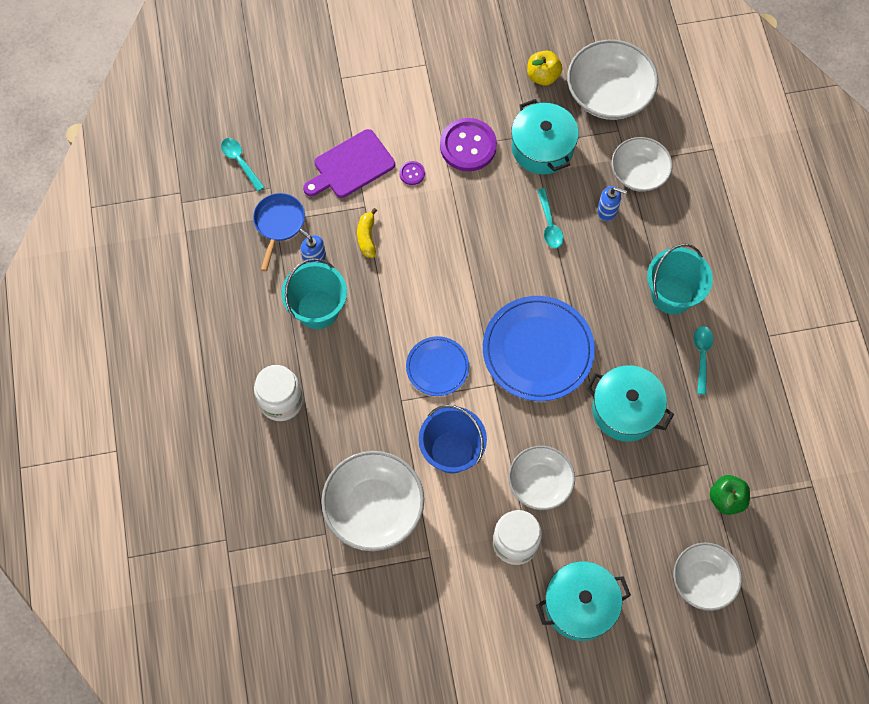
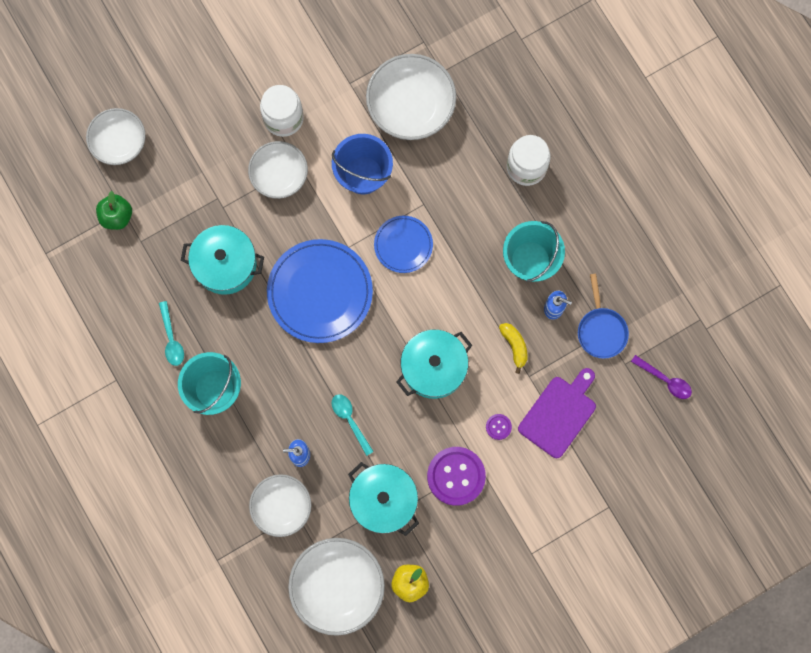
camera: 160 degrees right, 10 degrees up
(240, 162) = (665, 380): turquoise spoon -> purple spoon
(580, 605) = (214, 87): turquoise pot -> turquoise pot (433, 367)

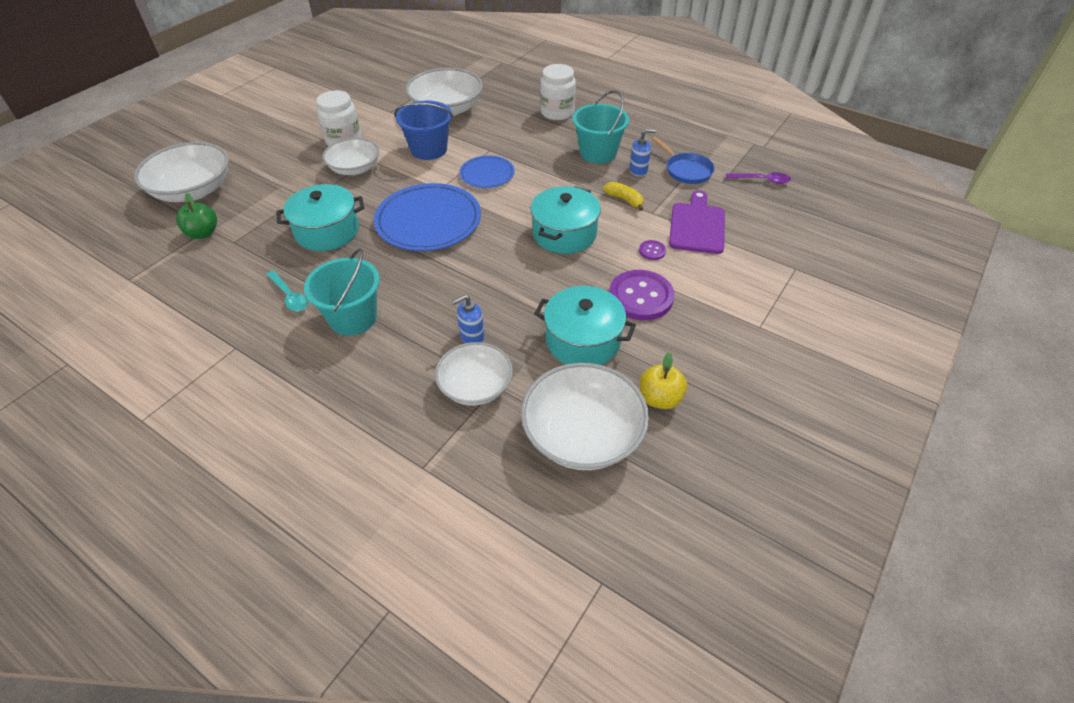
camera: 25 degrees left, 30 degrees down
(119, 142) = (193, 190): white bowl -> white bowl, size x1.52
(350, 420) = (509, 293): turquoise spoon -> none

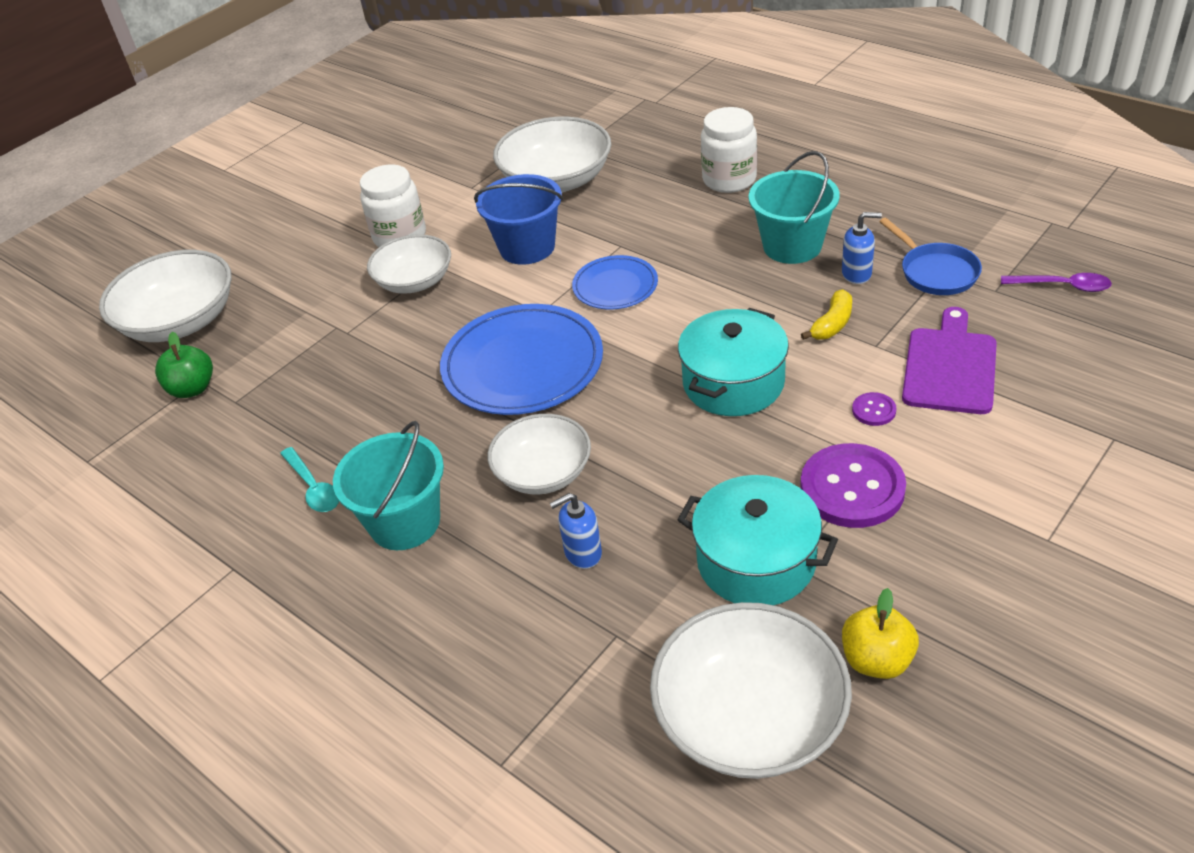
camera: 10 degrees right, 5 degrees down
(327, 231) = (371, 383): turquoise pot -> none
(475, 386) = (585, 635): white bowl -> white bowl (543, 472)
(624, 200) = (832, 324): yellow banana -> yellow banana turned 75 degrees clockwise

